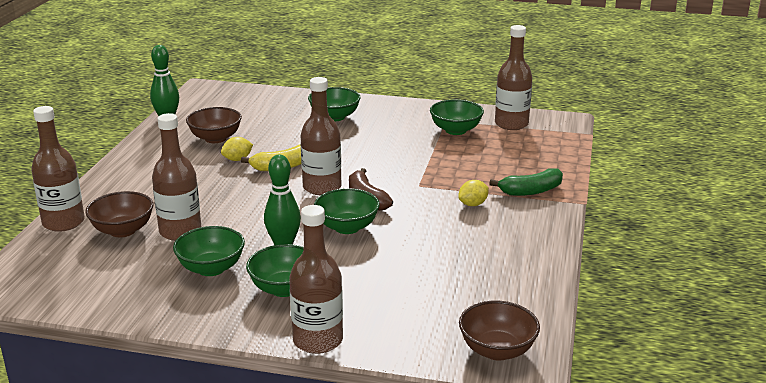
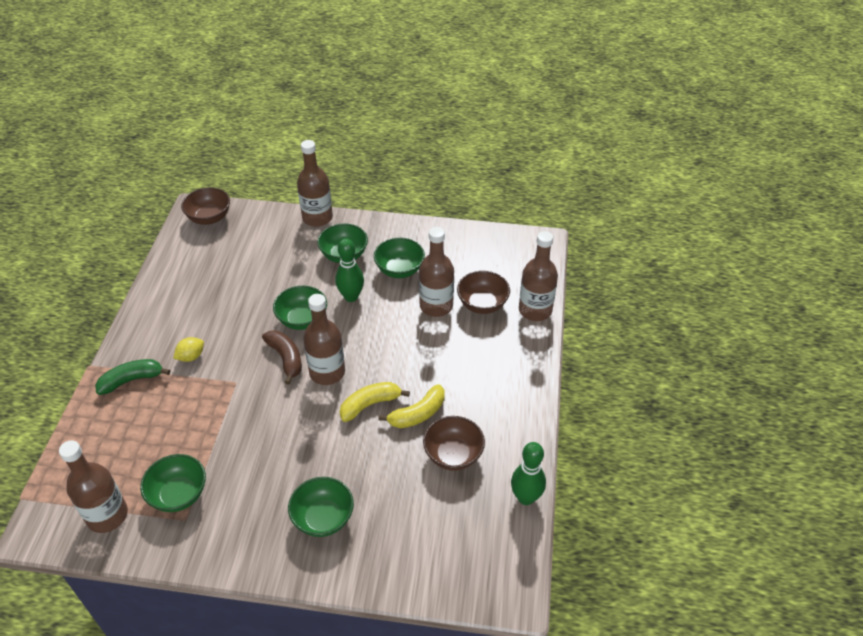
camera: 175 degrees right, 20 degrees up
(237, 159) = (418, 414): yellow lemon -> yellow banana

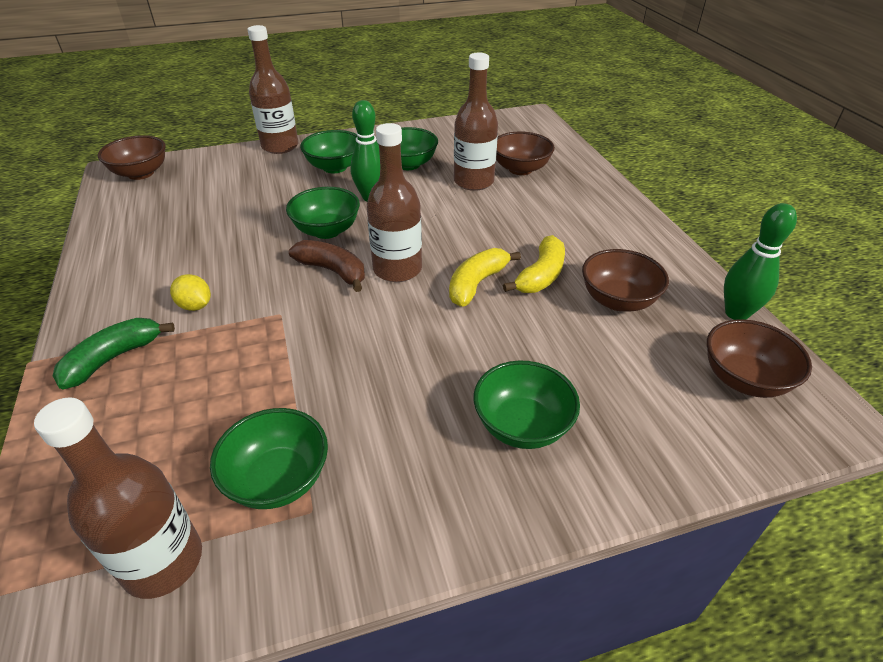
camera: 25 degrees left, 5 degrees down
(191, 356) = (195, 306): yellow lemon -> yellow lemon turned 75 degrees counterclockwise
(482, 546) = (744, 379): none -> brown bowl
(535, 310) = (576, 161): brown bottle -> none

